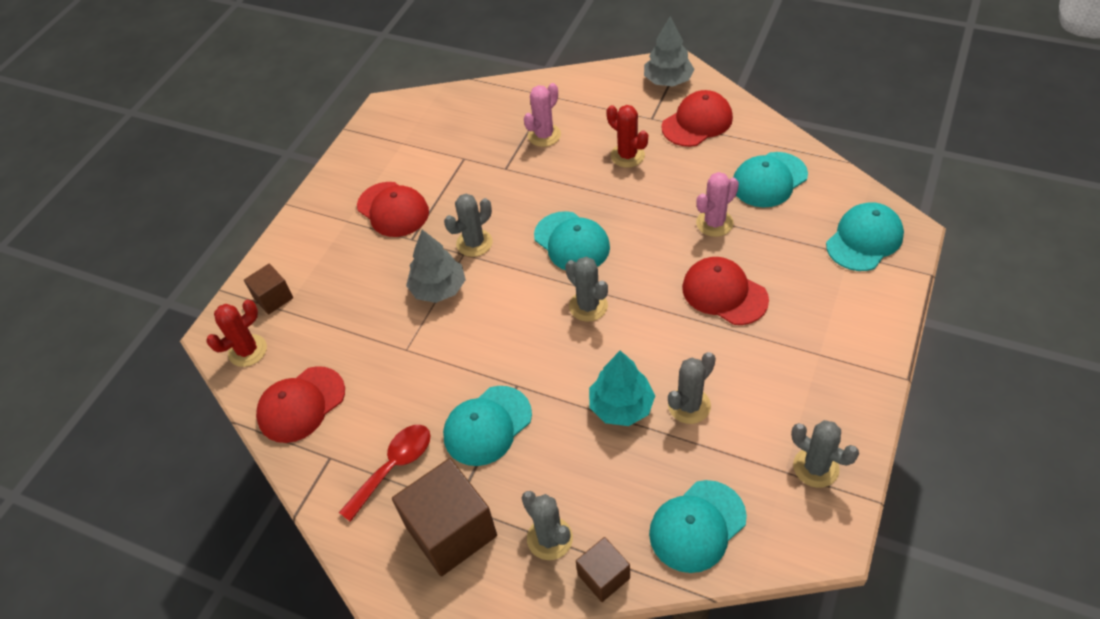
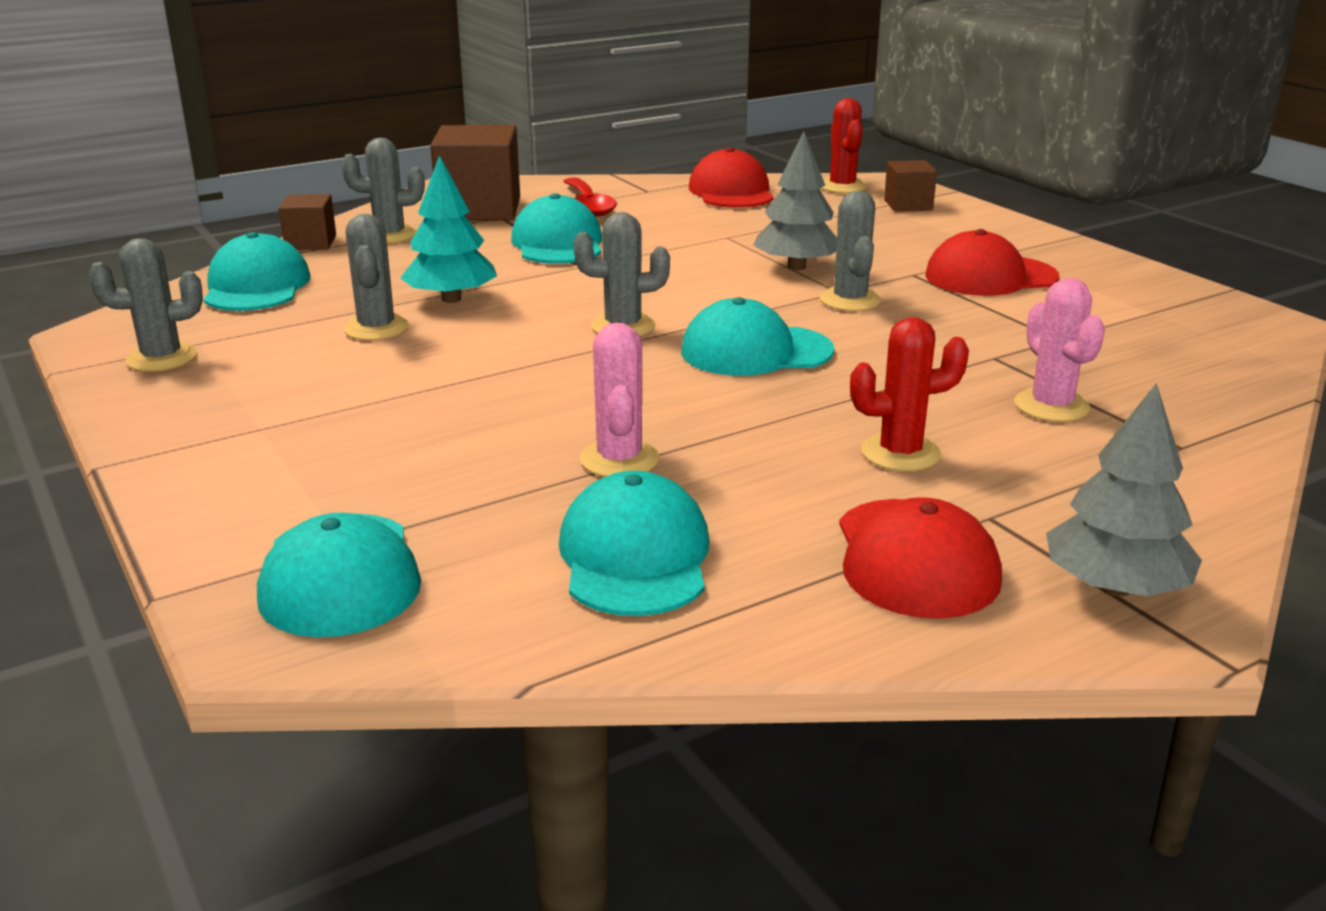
camera: 120 degrees right, 25 degrees down
(724, 293) = (478, 410): red cap -> none

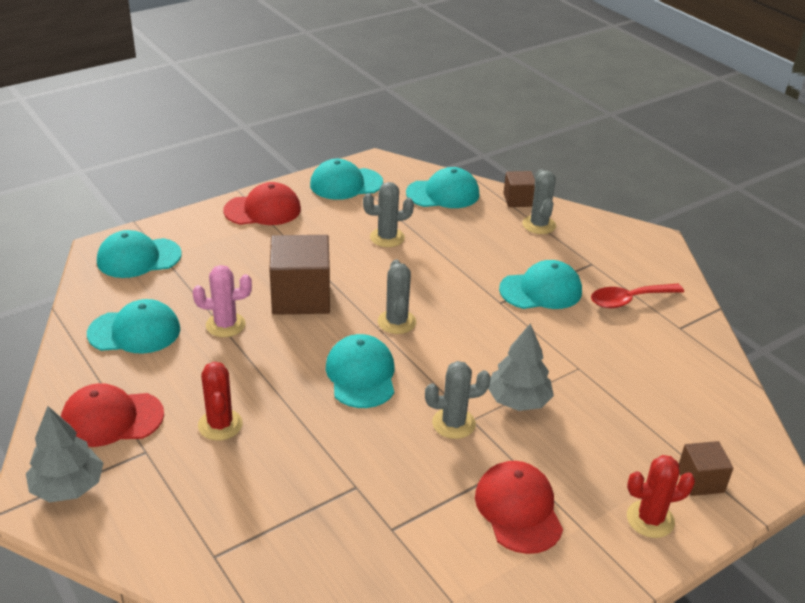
camera: 85 degrees right, 10 degrees up
(161, 358) = (346, 184): grey cactus -> turquoise cap
(451, 299) = (433, 257): turquoise tree -> none
(479, 209) = (603, 254): brown cube -> brown cube (301, 297)
(731, 192) = (695, 372): red cap -> red cap (263, 210)
(842, 187) = (740, 441): red cactus -> red cactus (650, 519)
(1051, 406) = (276, 502): pink cactus -> none

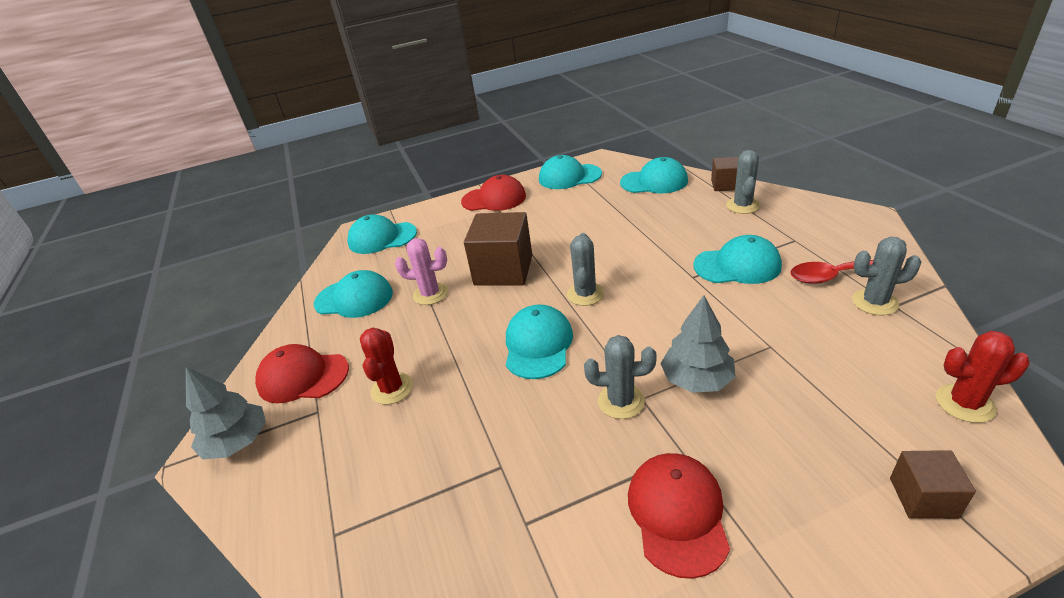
camera: 20 degrees right, 0 degrees up
(387, 237) = (594, 219): grey cactus -> grey cactus (874, 302)
(650, 519) = (850, 547): red cactus -> red cactus (965, 403)

